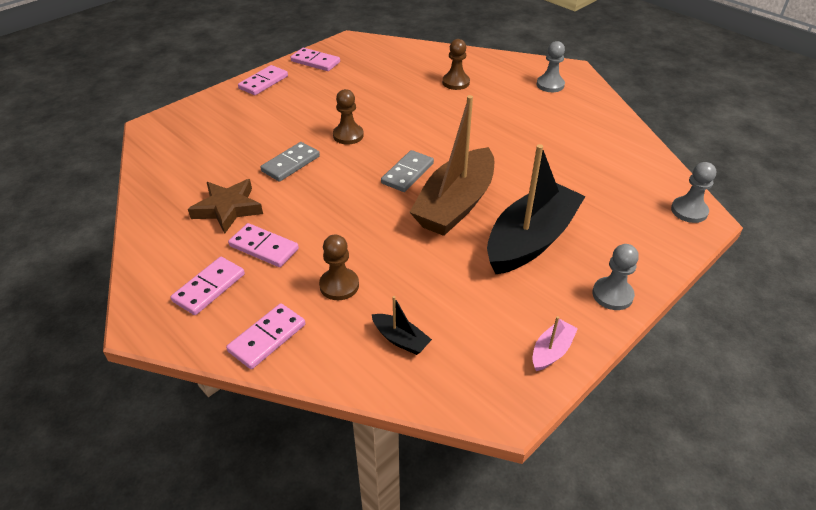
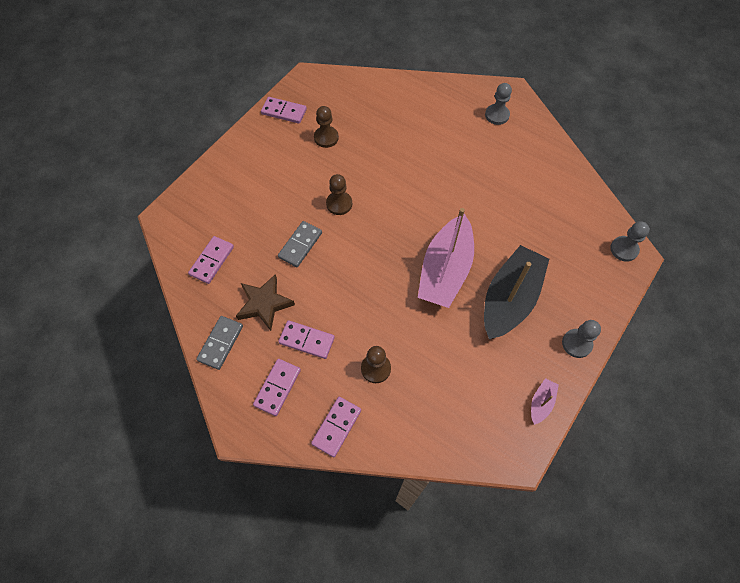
camera: 10 degrees left, 20 degrees up
(263, 82) = (245, 146): pink domino -> pink domino (212, 261)
(400, 339) = (433, 411): black boat -> none
(407, 173) = (399, 241): grey domino -> grey domino (220, 343)
(455, 82) = (415, 123): brown pawn -> brown pawn (326, 138)
(455, 204) = (445, 270): brown boat -> pink boat

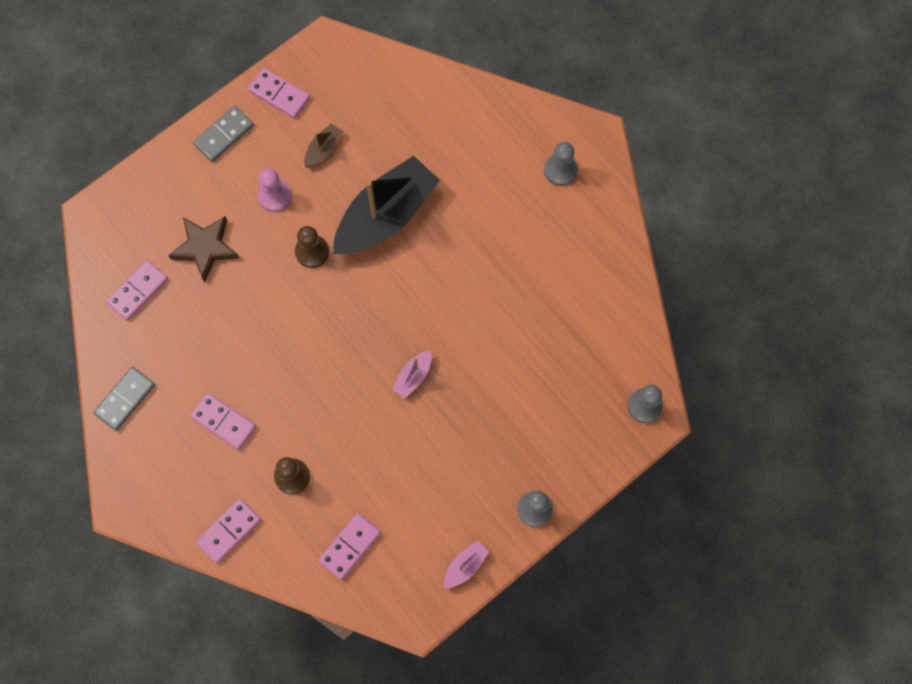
camera: 15 degrees right, 10 degrees up
(264, 304) = (186, 363): brown star -> brown star (205, 248)
(277, 387) = (176, 469): pink domino -> pink domino (349, 546)
(299, 174) = (274, 196): none -> pink pawn
(300, 245) = (248, 297): grey domino -> grey domino (224, 135)
(326, 138) = (323, 149): brown pawn -> brown boat
(445, 270) = (413, 376): pink boat -> pink boat, size x0.42
(510, 299) = (477, 433): black boat -> black boat (386, 215)

